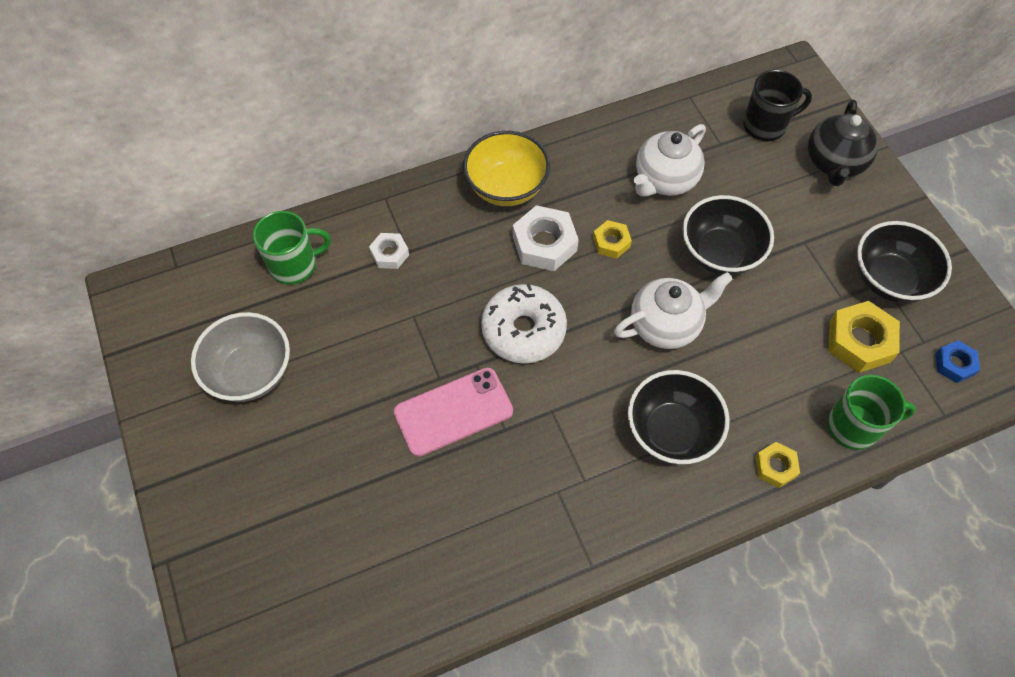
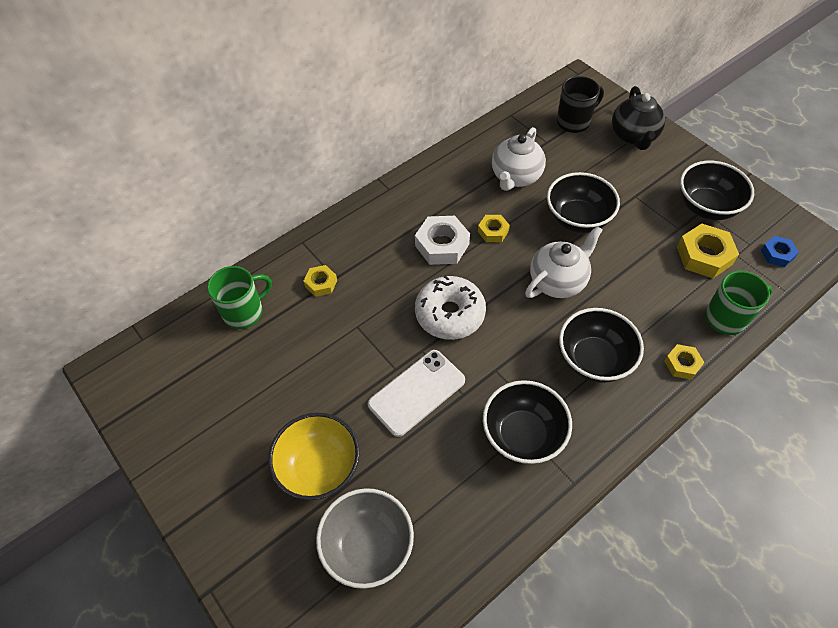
camera: 15 degrees left, 5 degrees down
(251, 373) = (235, 408): grey bowl -> grey bowl (368, 546)
(390, 254) = (321, 283): white nut -> yellow nut
(453, 412) = (417, 392): pink phone -> white phone
(506, 187) = (397, 211): yellow bowl -> yellow bowl (319, 468)
(555, 495) = (522, 435): none -> black bowl

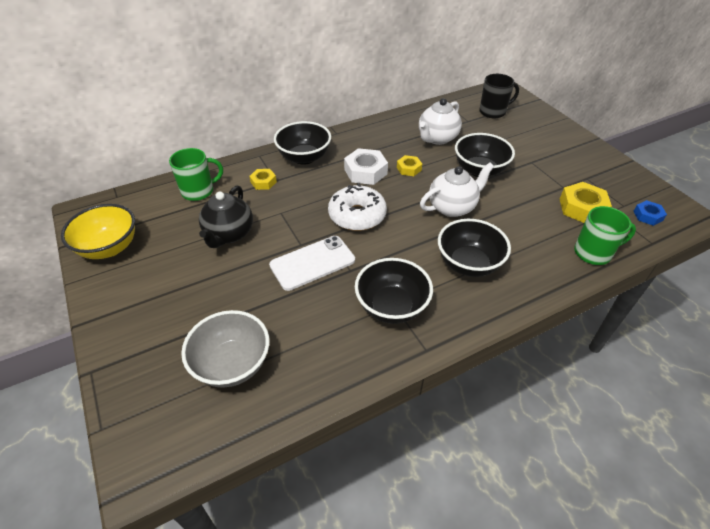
camera: 10 degrees right, 10 degrees down
(319, 468) = (214, 301): yellow bowl -> yellow bowl (109, 248)
(633, 136) = (539, 126): black teapot -> black teapot (229, 234)
(682, 364) = (546, 279): yellow nut -> none
(706, 207) = (590, 177): black bowl -> black bowl (304, 157)

